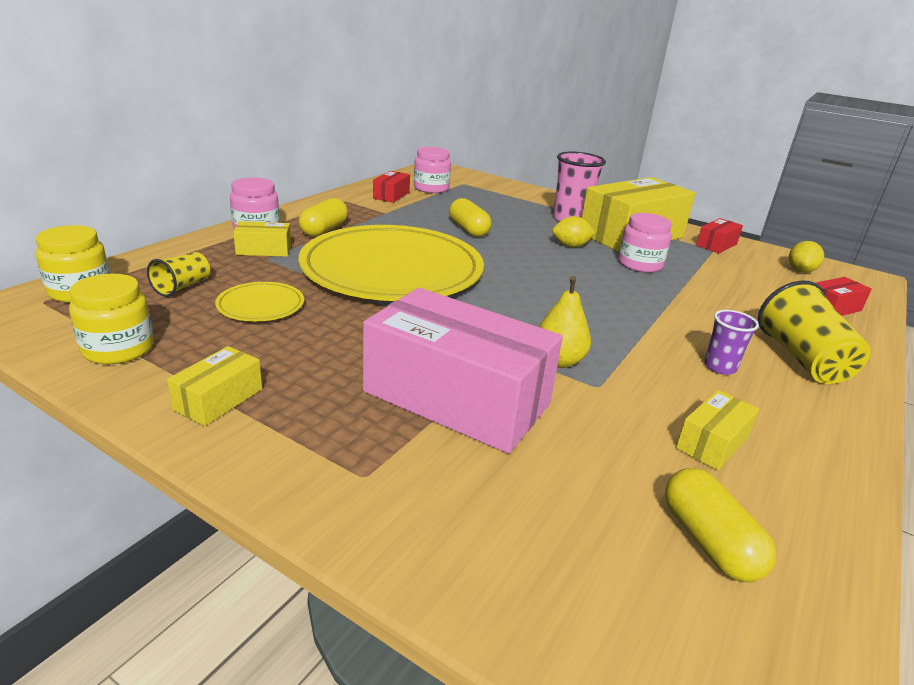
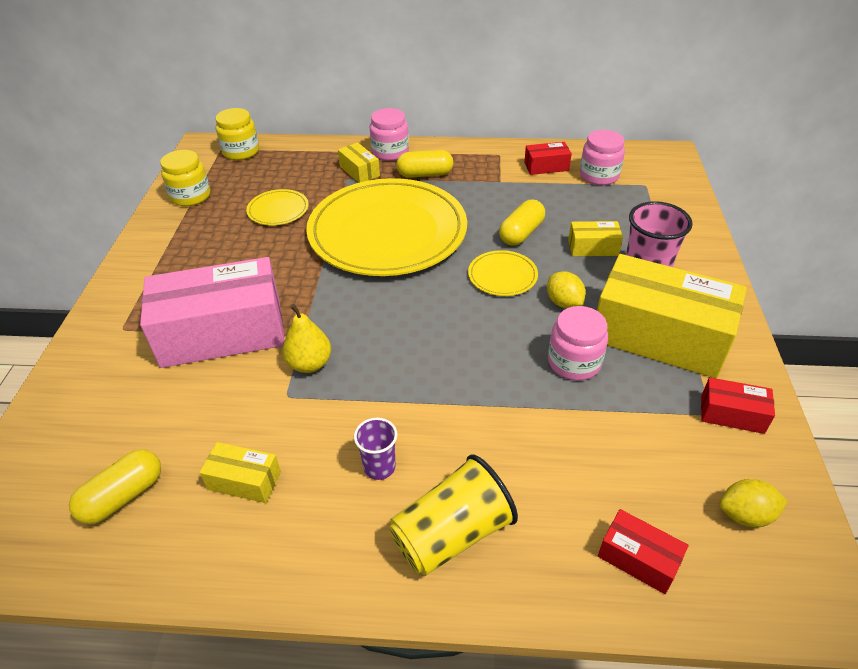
camera: 65 degrees right, 15 degrees up
(182, 287) = (276, 174): yellow cup -> none
(219, 399) = (163, 250): yellow box -> yellow box (593, 247)
(456, 398) = (222, 332): pink box -> pink box turned 75 degrees clockwise
(516, 252) = (502, 276): none -> yellow plate

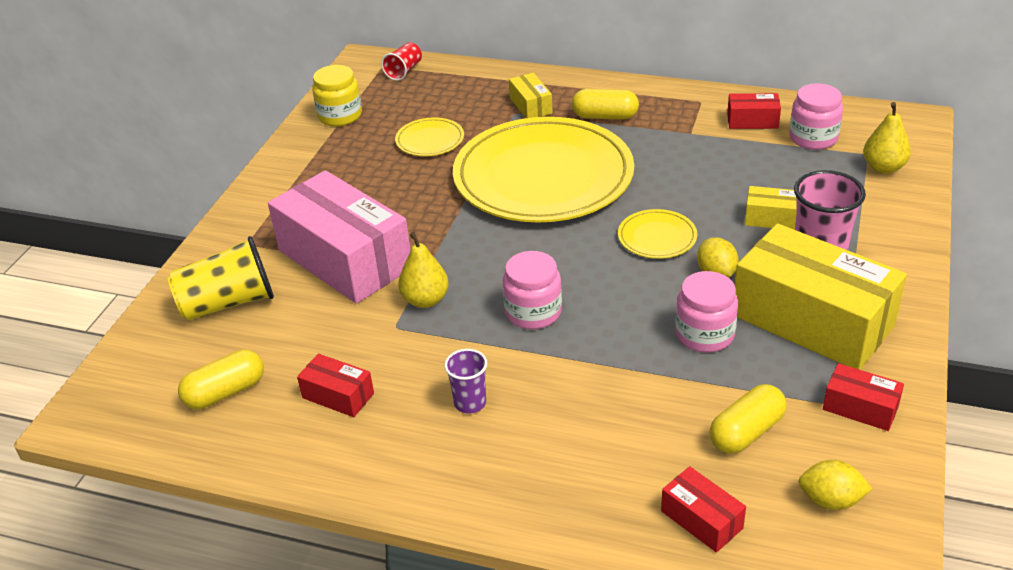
camera: 15 degrees right, 5 degrees down
(222, 332) = (345, 259): pink box -> pink box turned 45 degrees clockwise
(241, 151) = (404, 71): yellow jar -> red cup
(244, 480) = (338, 395): yellow box -> red box
(390, 152) = (572, 87): pink jar -> pink jar (533, 312)
(452, 534) = (523, 470): yellow cup -> yellow cup (228, 303)
(521, 233) = (694, 194): yellow capsule -> yellow capsule (746, 432)
(662, 194) = (883, 167): none -> yellow pear

